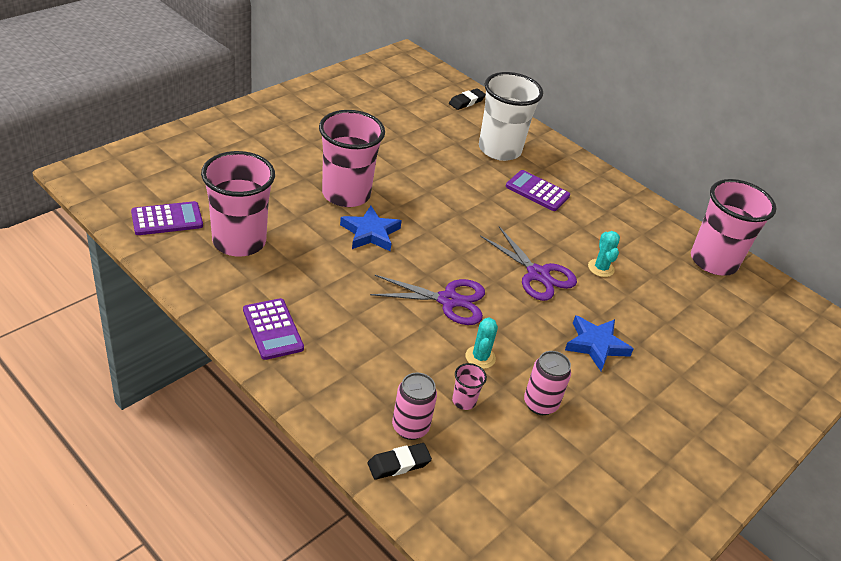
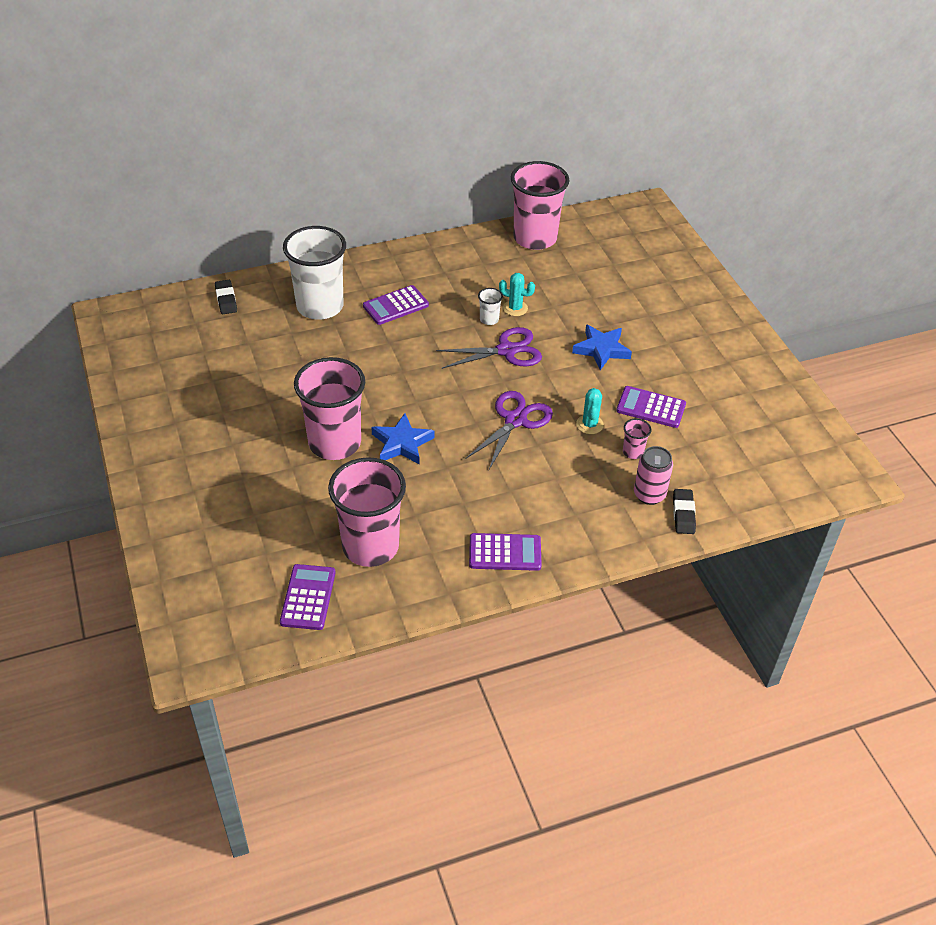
camera: 60 degrees left, 5 degrees up
(480, 357) = (589, 424): turquoise cactus -> turquoise cactus turned 60 degrees clockwise
(540, 404) = (651, 407): pink can -> purple calculator
(570, 253) = (489, 319): none -> white cup

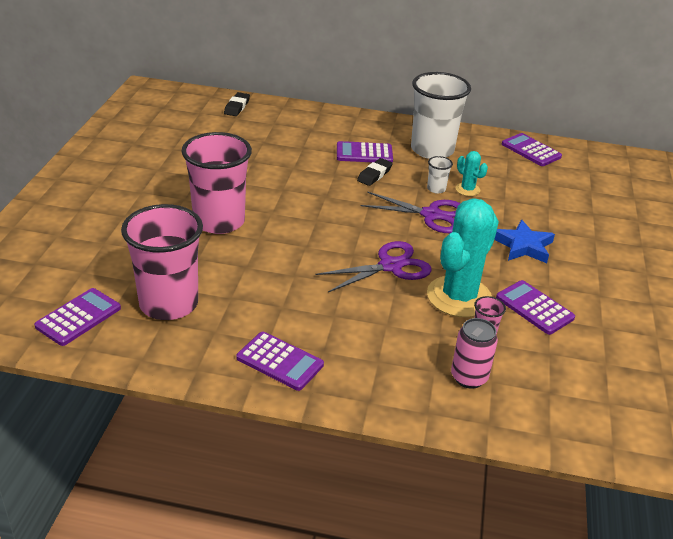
camera: 30 degrees right, 10 degrees down
(320, 306) = (302, 134): white cup -> white cup (432, 150)
(402, 443) = (273, 243): blue star -> none
(535, 238) = (531, 150): pink cup -> purple calculator
(589, 424) = (459, 297): turquoise cactus -> turquoise cactus, size x2.19
(683, 514) = (491, 410): black eraser -> black eraser (374, 175)

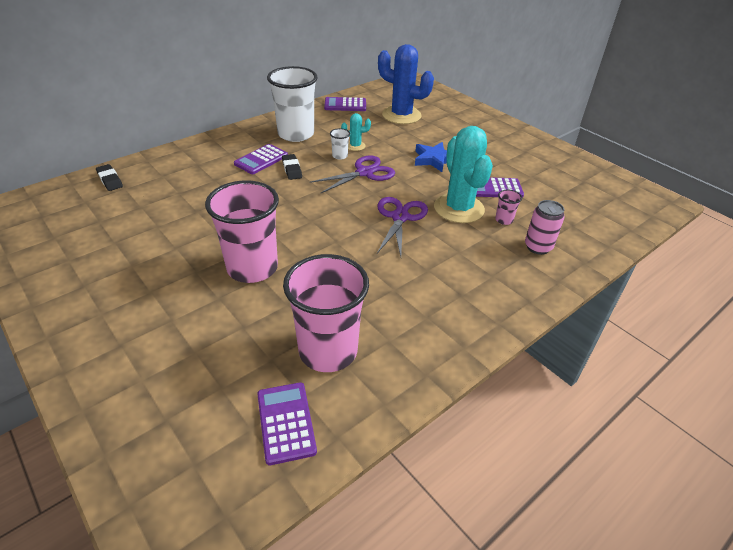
camera: 50 degrees left, 5 degrees up
(280, 361) = (455, 323): purple calculator -> none
(573, 190) = (401, 115): none -> blue cactus

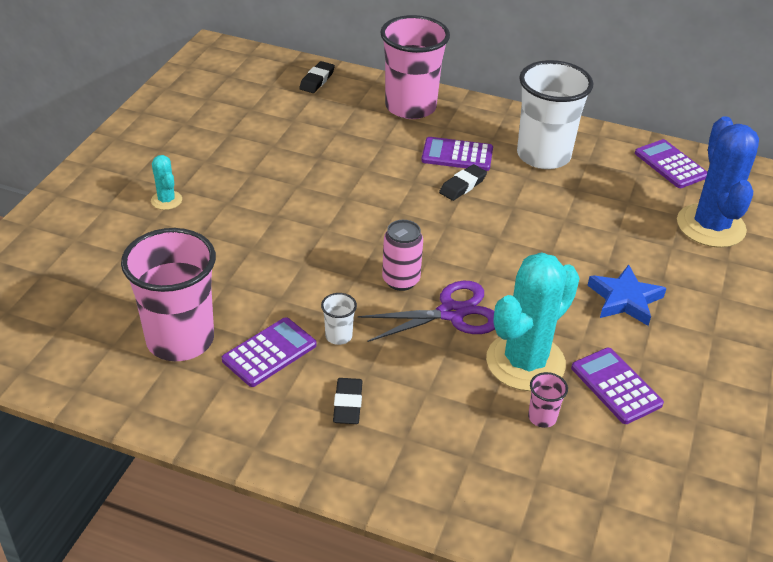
camera: 60 degrees right, 0 degrees up
(252, 268) = (261, 236): pink cup -> pink cup (410, 107)
(286, 422) = (76, 347): purple calculator -> purple calculator (269, 353)
(340, 156) = (534, 211): white cup -> white cup (338, 336)
(355, 146) = (574, 215): turquoise cactus -> turquoise cactus (166, 200)
(365, 173) = (519, 247): purple scissors -> none
(450, 289) = (347, 404): none -> black eraser
(538, 247) = (510, 471): pink can -> pink can (401, 280)

